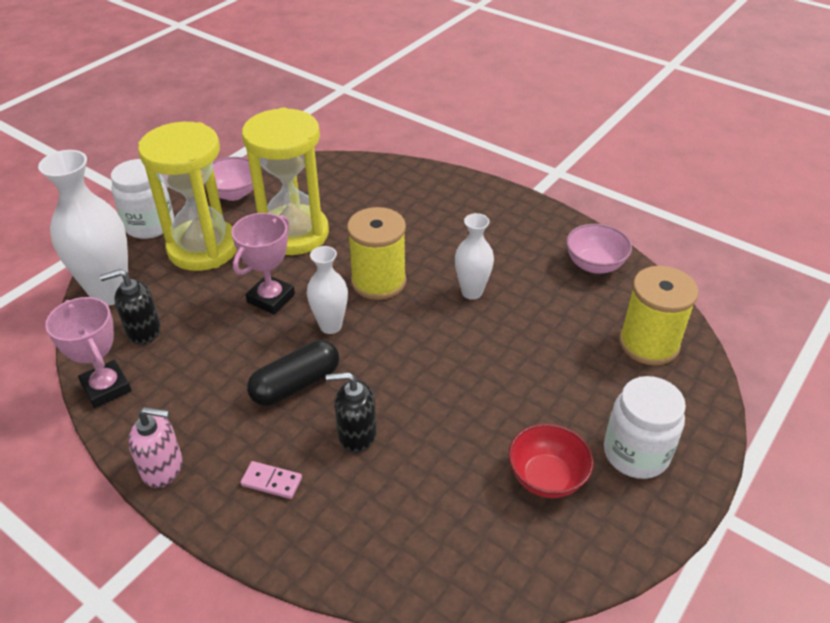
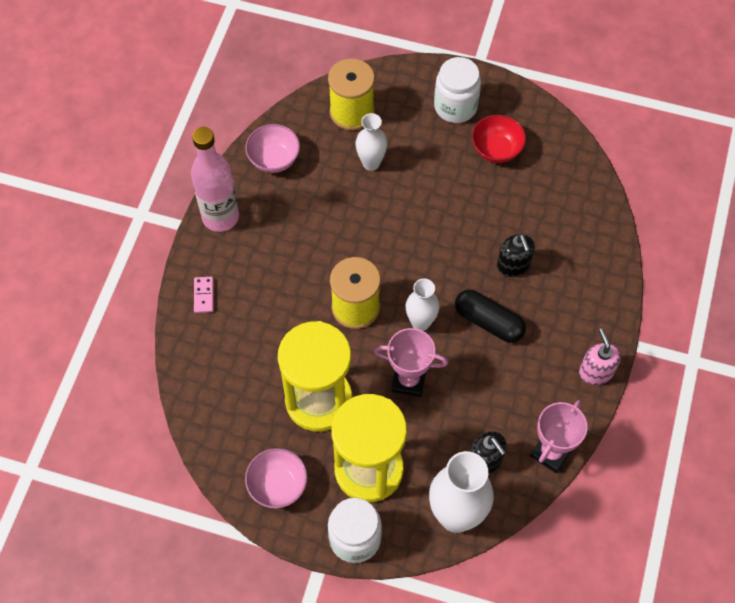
camera: 110 degrees left, 20 degrees up
(271, 481) = (573, 301): pink domino -> pink domino (203, 295)
(472, 292) = (341, 236): white vase -> white vase (371, 163)
(532, 214) = (220, 217): none -> pink bottle

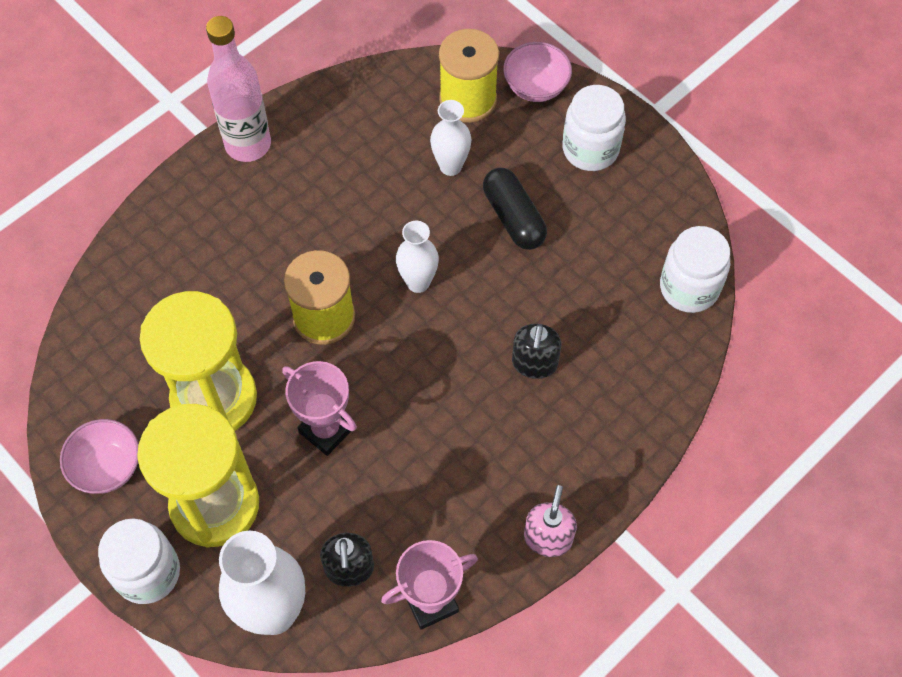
camera: 30 degrees right, 0 degrees up
(203, 295) = (172, 220): pink domino -> none
(274, 159) = (347, 110): pink bowl -> pink bowl (535, 87)
(420, 323) = (384, 372): white vase -> white vase (418, 282)
(488, 322) = (461, 412): black capsule -> black capsule (513, 217)
(496, 150) = (605, 221): red bowl -> none
(577, 167) = (689, 288): none -> white jar

